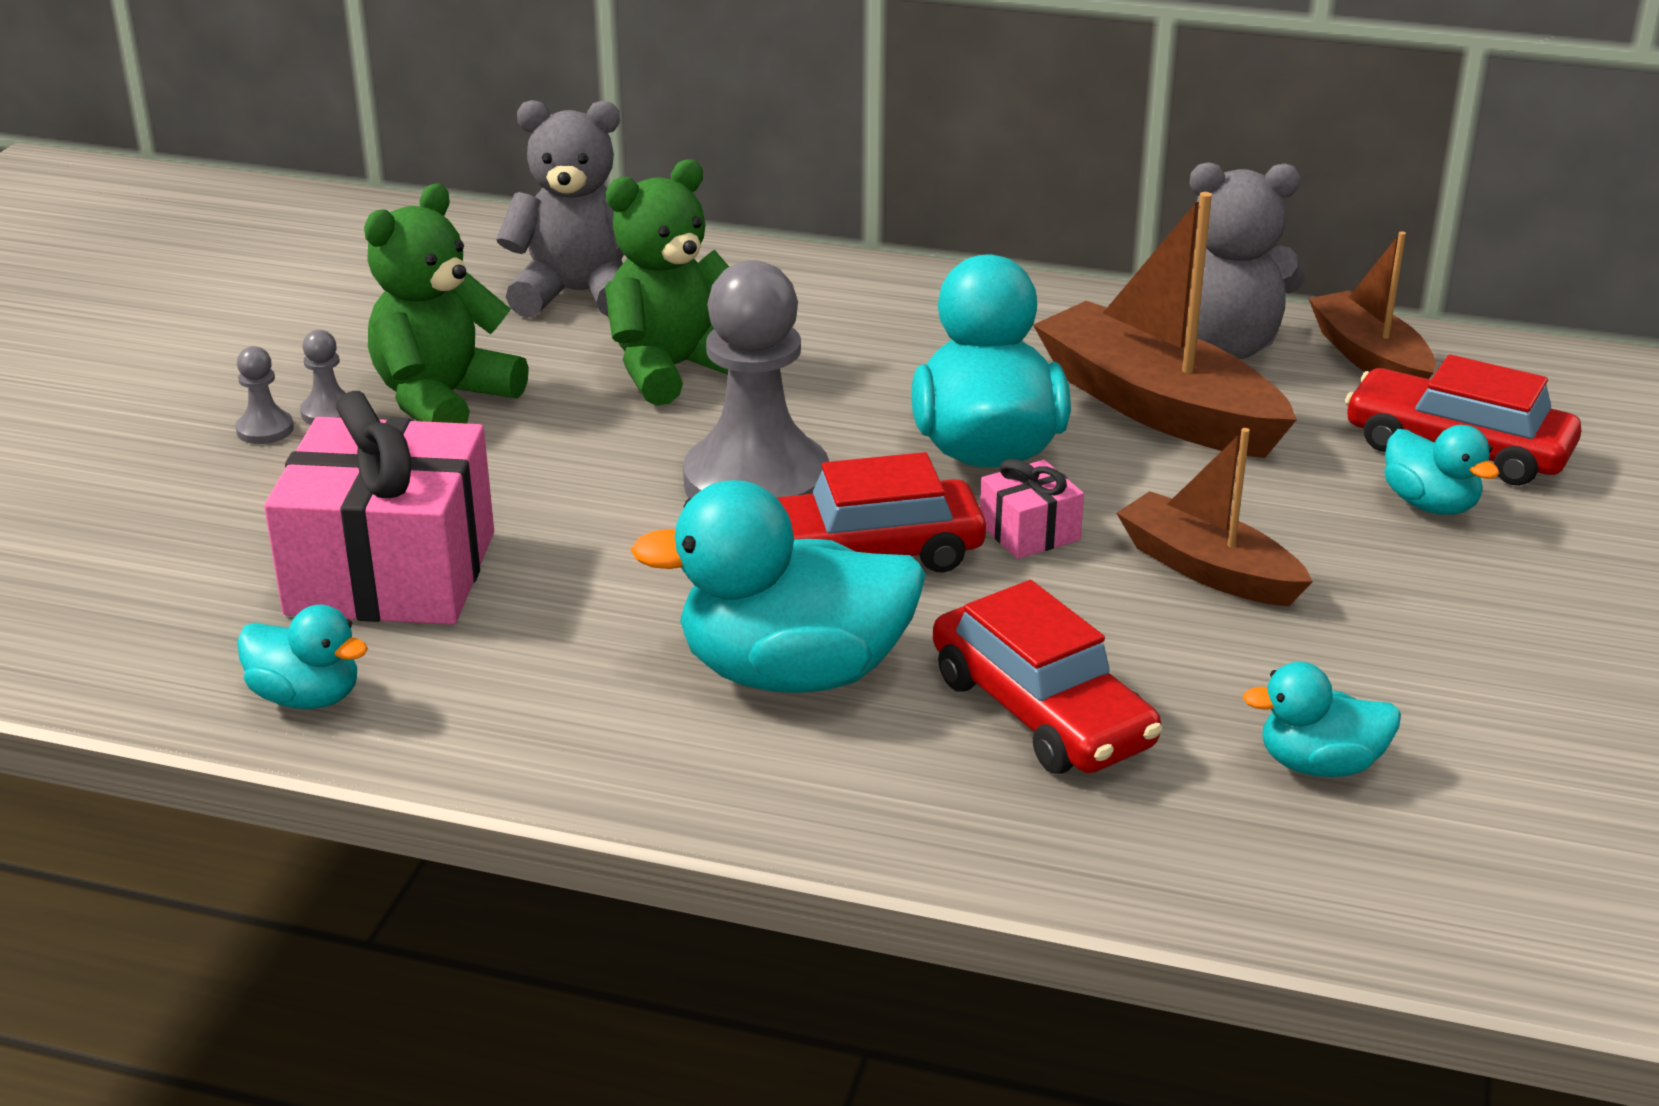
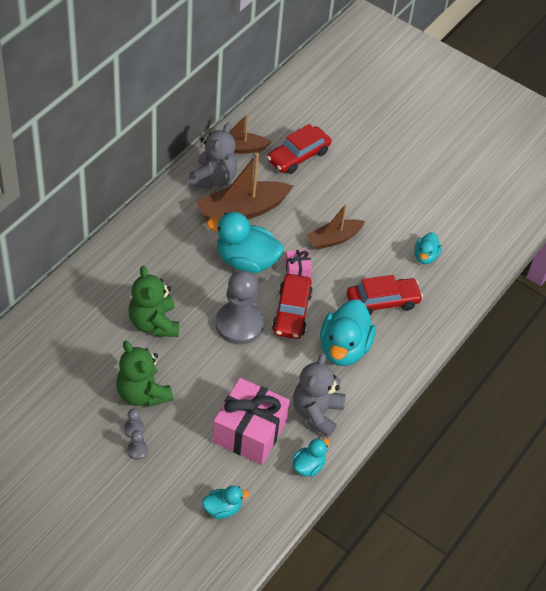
camera: 75 degrees left, 20 degrees up
(578, 294) = (80, 334): grey teddy bear -> grey teddy bear (316, 413)
(1430, 504) = (324, 177): turquoise duck -> turquoise duck (222, 509)

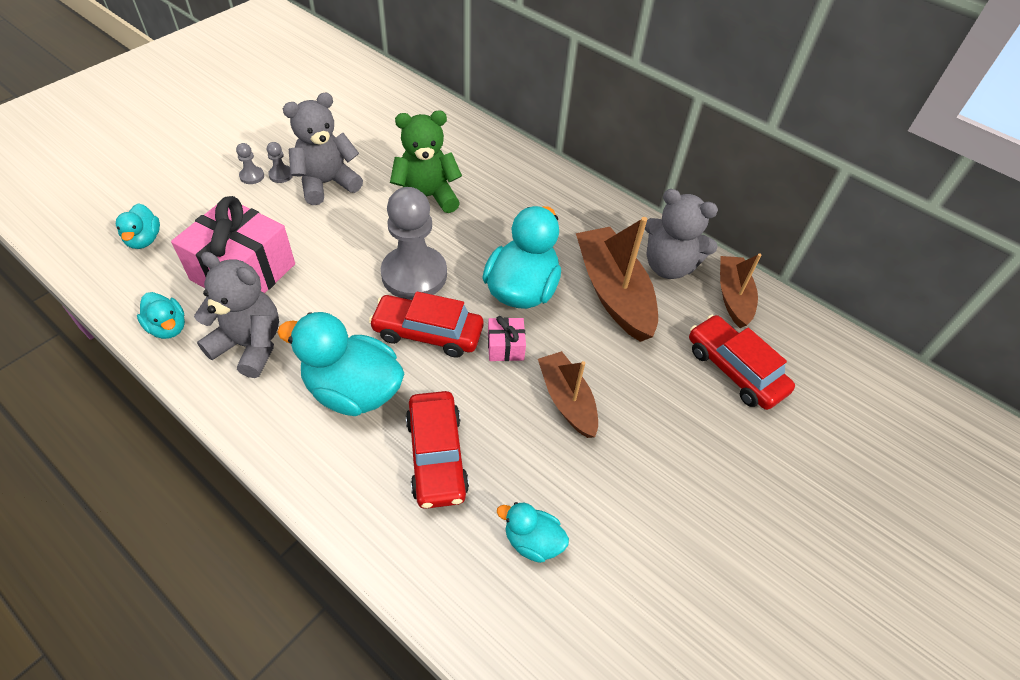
camera: 95 degrees right, 0 degrees up
(142, 394) = (327, 183): green teddy bear -> grey teddy bear

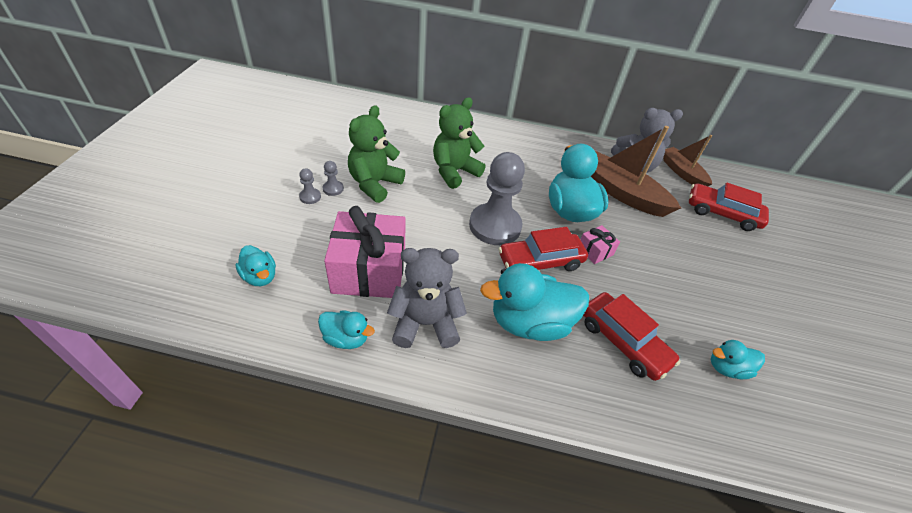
camera: 30 degrees left, 5 degrees down
(327, 183) = (374, 184): grey teddy bear -> green teddy bear
(567, 400) = (659, 269): brown boat -> none

